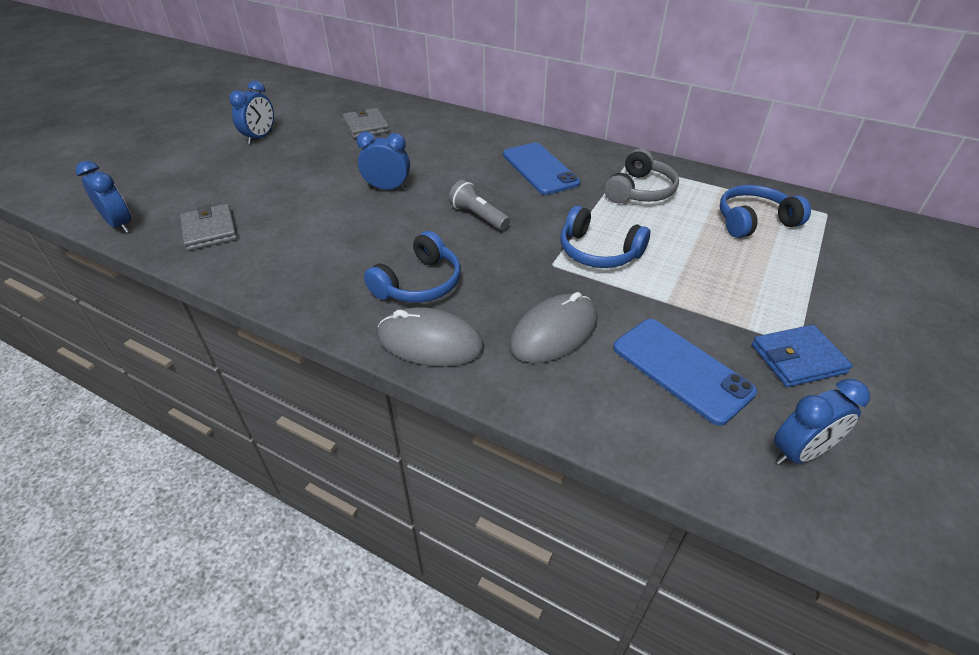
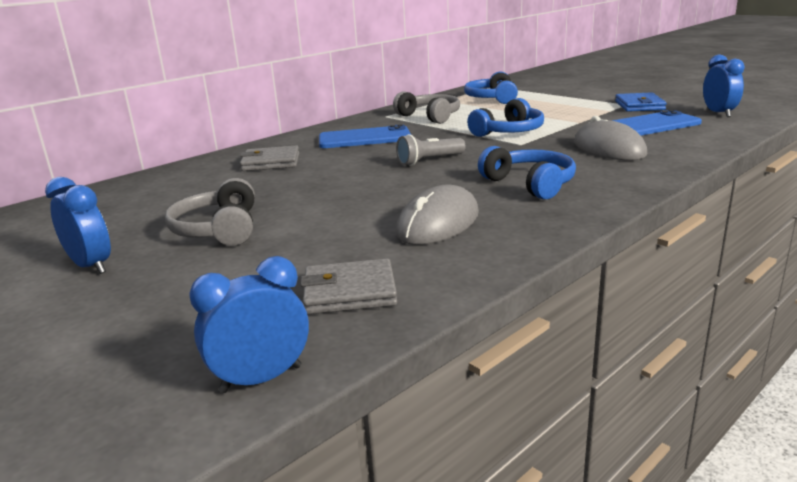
camera: 70 degrees left, 20 degrees down
(312, 160) = (218, 229): none -> grey headphones
(366, 126) = (166, 200): grey wallet -> grey wallet (271, 162)
(387, 188) = (339, 192): blue clock -> none
(430, 342) = (618, 183): grey mouse -> grey mouse (438, 223)

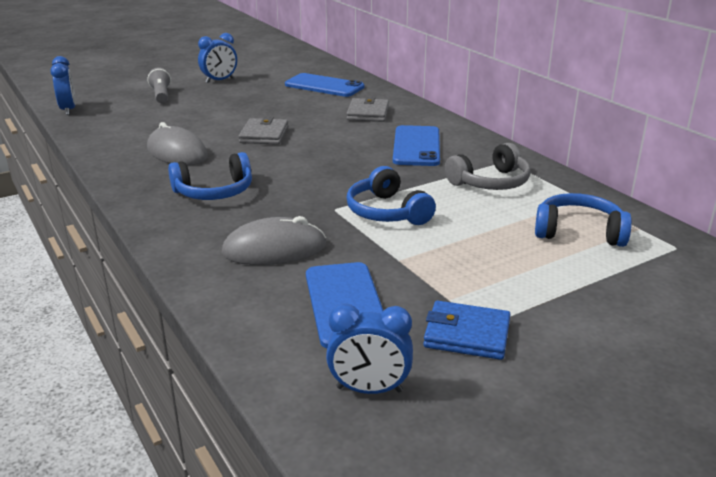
camera: 100 degrees right, 5 degrees up
(155, 194) = (324, 86): none -> blue phone
(218, 229) = (238, 101): grey headphones -> none
(349, 292) = (117, 126): grey wallet -> grey wallet (264, 135)
(429, 161) = (317, 164): grey flashlight -> grey flashlight (161, 95)

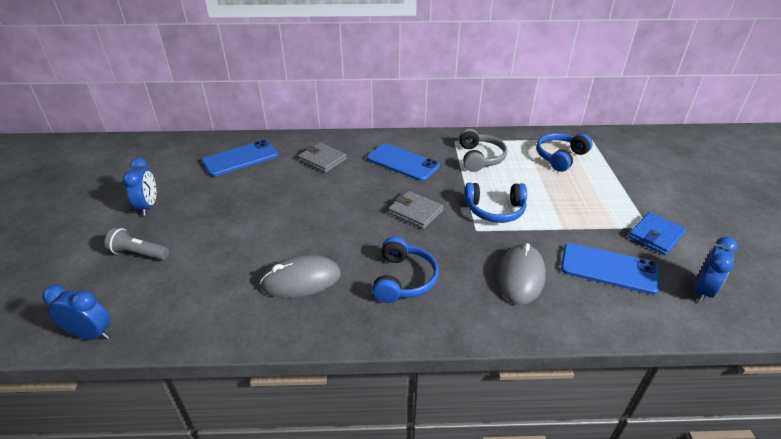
camera: 60 degrees left, 10 degrees up
(264, 135) = (312, 220): grey wallet -> grey wallet (415, 212)

